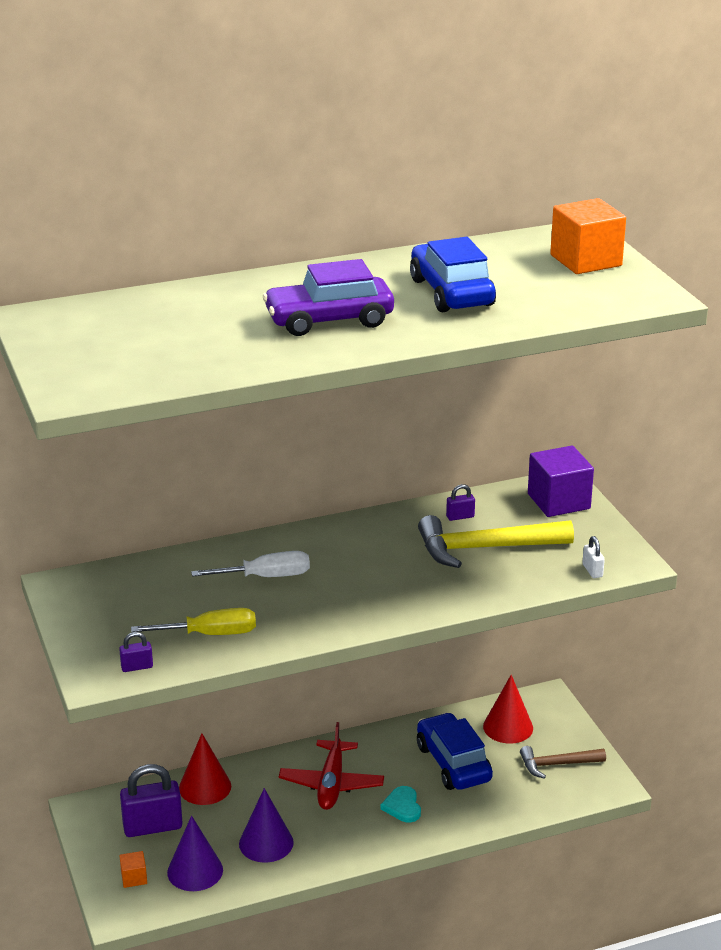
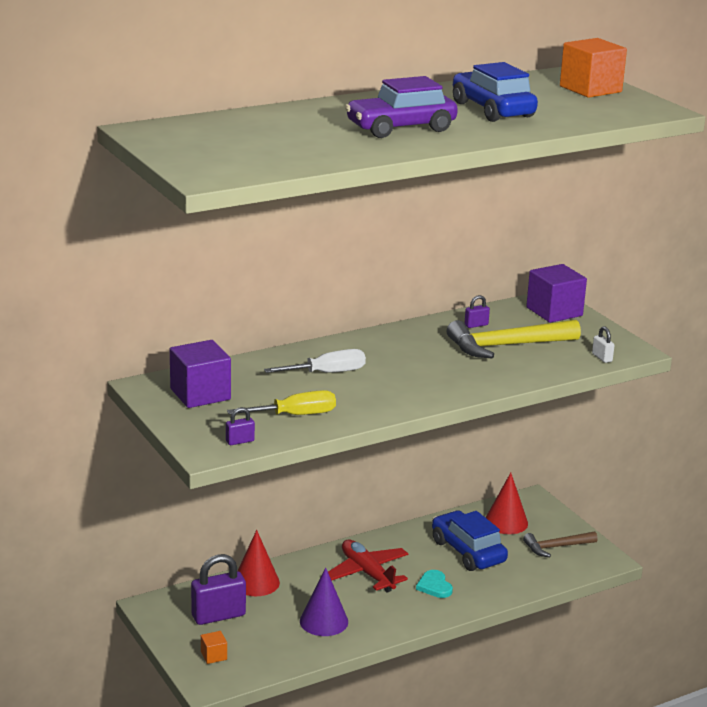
camera: 10 degrees left, 5 degrees down
(115, 599) = (200, 394): none -> purple cube
(195, 871) = (267, 647): purple cone -> none
(331, 784) = (367, 573): red plane -> red plane turned 150 degrees clockwise

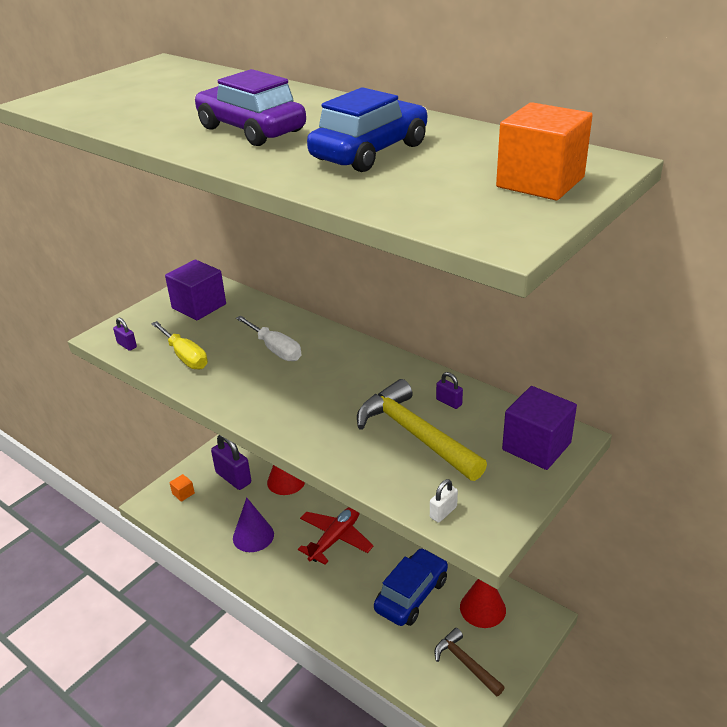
camera: 70 degrees right, 10 degrees up
(434, 586) = (341, 589): turquoise heart -> none

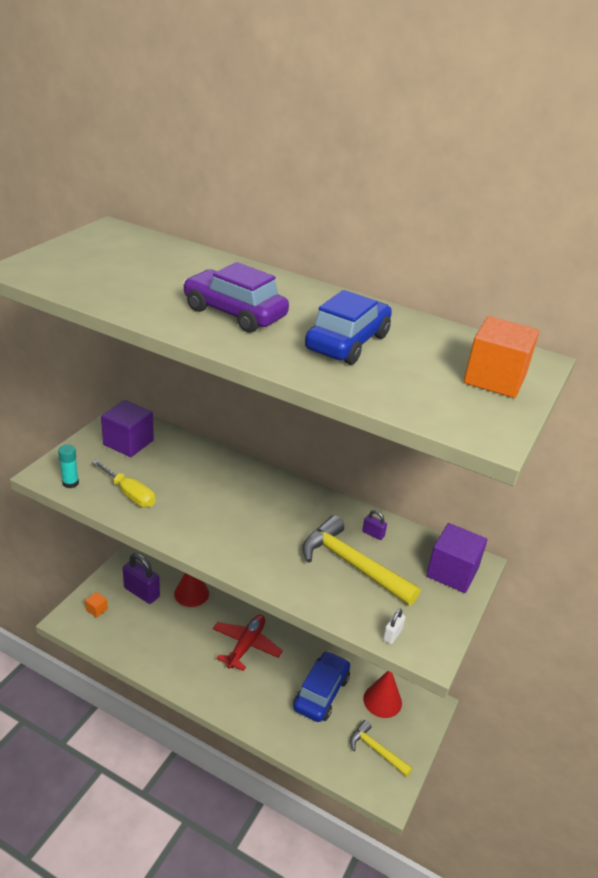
camera: 15 degrees left, 0 degrees up
(127, 345) = (70, 483): purple padlock -> turquoise glue stick
(253, 536) = (171, 647): purple cone -> none
(275, 349) = (211, 486): white screwdriver -> none
(465, 663) = (376, 750): brown hammer -> yellow hammer

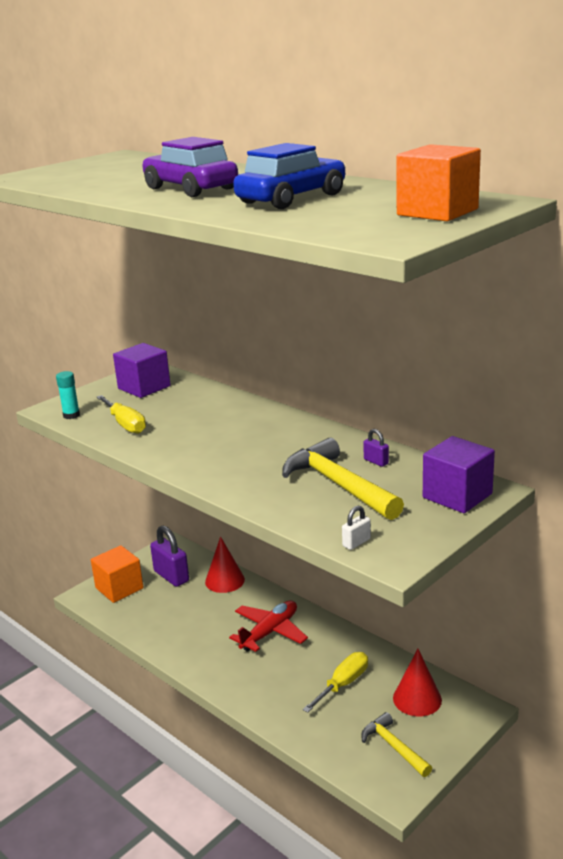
camera: 20 degrees right, 10 degrees down
(97, 609) = (119, 588): orange cube -> orange cube, size x2.11
(321, 693) = (343, 684): blue car -> yellow screwdriver

